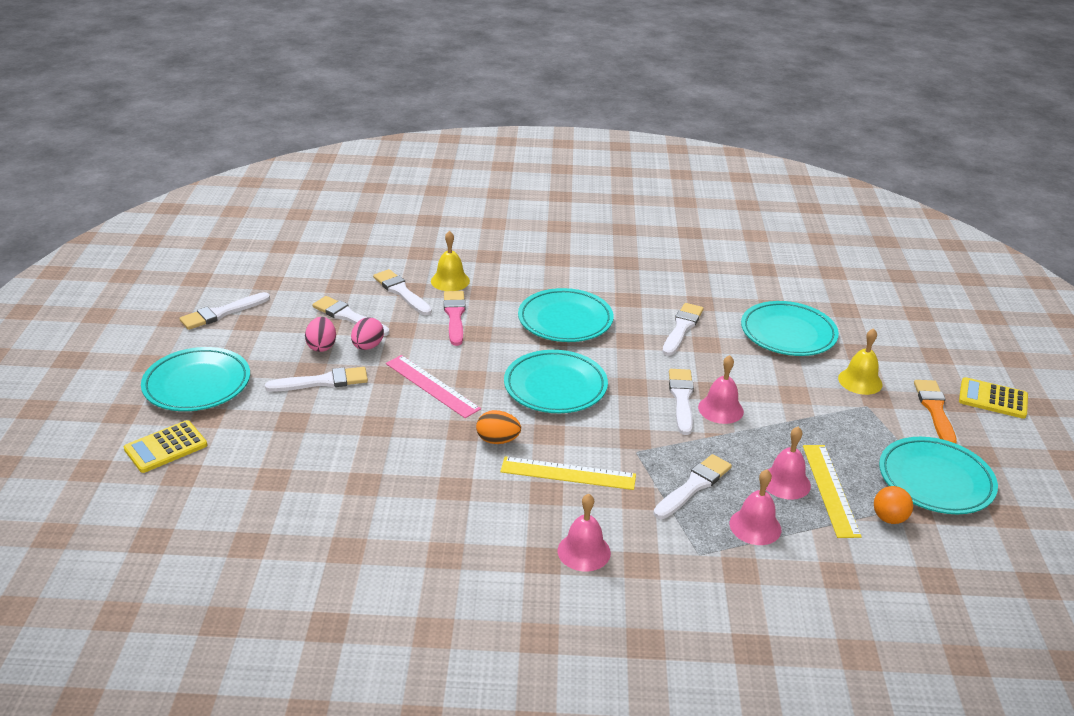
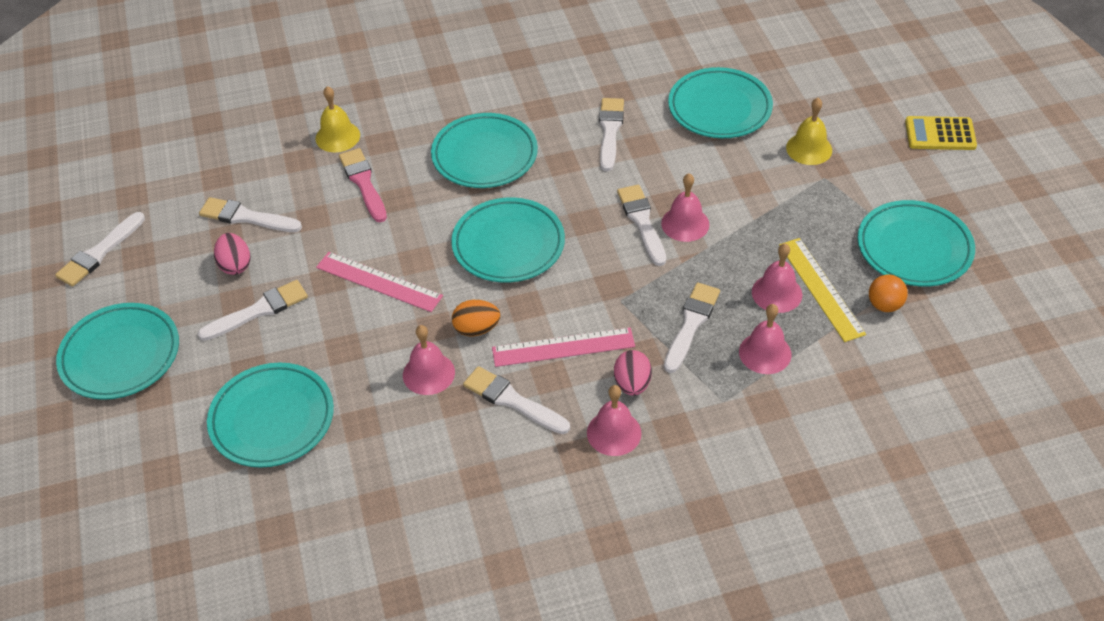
camera: 15 degrees left, 15 degrees up
(166, 447) = (127, 444): yellow calculator -> none
(291, 460) = (272, 419): none -> turquoise plate
(367, 346) = (286, 251): pink egg -> pink egg (632, 384)
(401, 292) = (290, 167): white brush -> white brush (512, 400)
(440, 462) = (428, 373): none -> pink bell
(568, 473) = (563, 347): yellow ruler -> pink ruler
(935, 410) = (890, 164): orange brush -> none

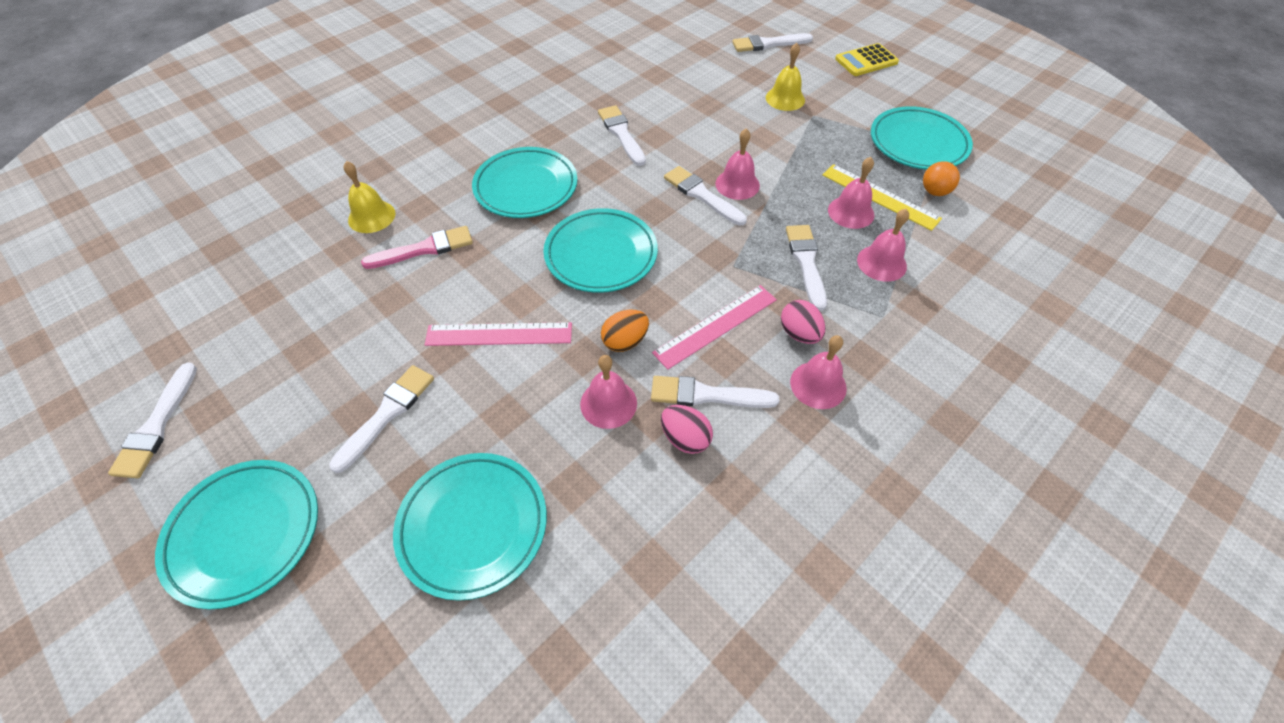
camera: 30 degrees left, 5 degrees up
(235, 265) = (332, 376): pink egg -> pink egg (685, 438)
(246, 217) = (317, 324): white brush -> white brush (768, 44)
(363, 183) = (424, 249): pink brush -> pink brush turned 120 degrees clockwise
(719, 108) = (695, 90): turquoise plate -> none

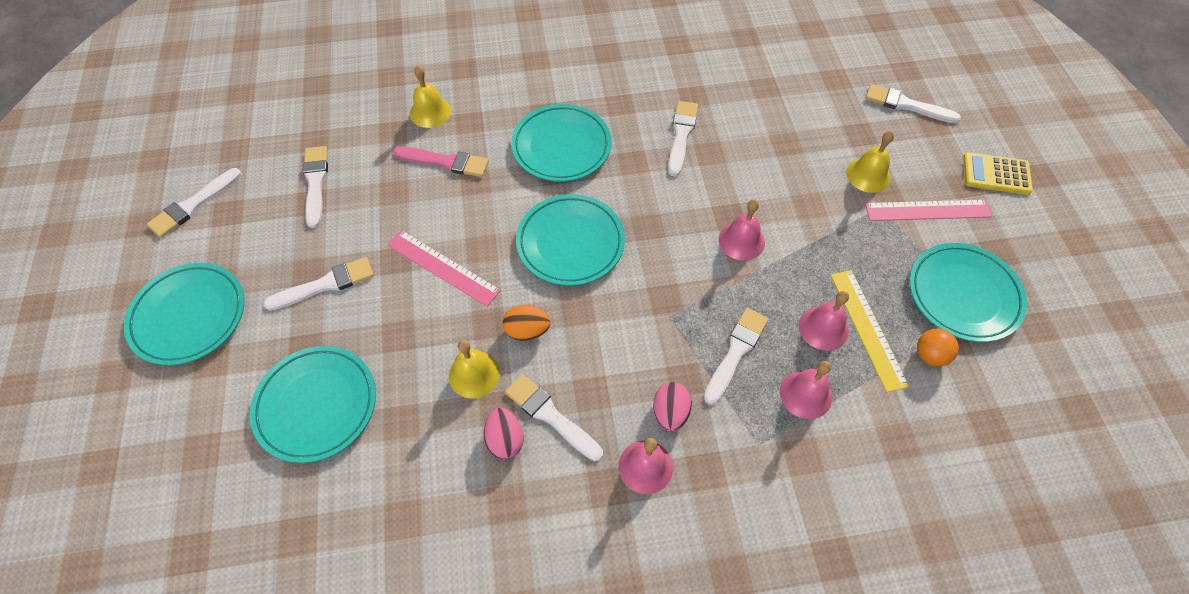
camera: 35 degrees right, 5 degrees up
(608, 403) = (474, 374): pink bell -> yellow bell
(701, 195) = (700, 234): white brush -> white brush (315, 182)
(715, 325) = (608, 362): pink ruler -> pink ruler (927, 210)

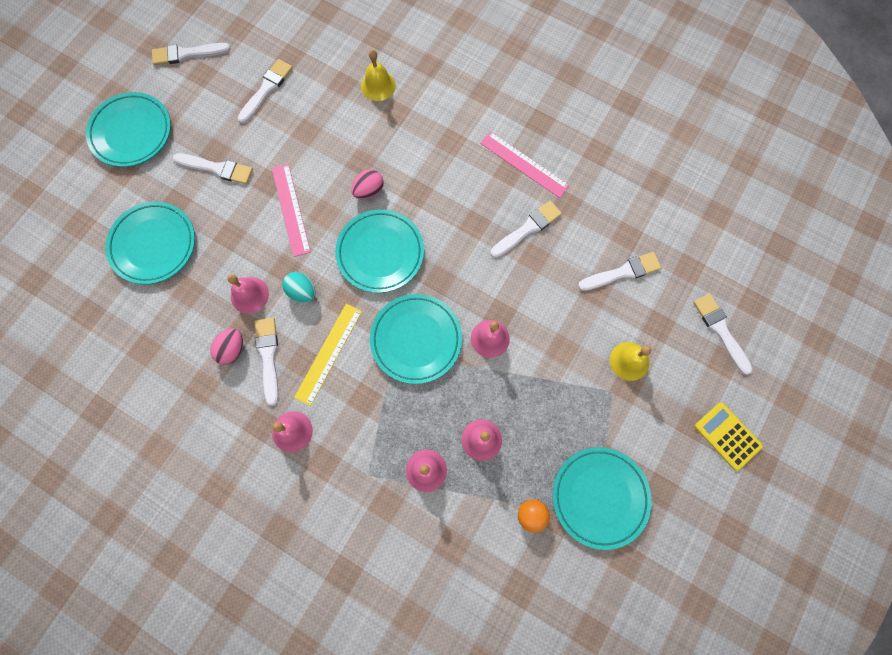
camera: 40 degrees right, 15 degrees up
(446, 162) = (355, 133): pink brush -> none
(474, 374) = (249, 295): yellow bell -> pink bell
(527, 331) = (302, 292): orange egg -> turquoise egg
(561, 147) = (438, 177): turquoise plate -> turquoise plate (416, 339)
(670, 412) = (336, 412): pink egg -> pink egg (369, 191)
(736, 352) = (411, 408): white brush -> white brush (622, 272)
(868, 328) = (510, 464): yellow ruler -> yellow ruler (329, 353)
(927, 210) = (643, 420): pink ruler -> pink ruler (524, 164)

